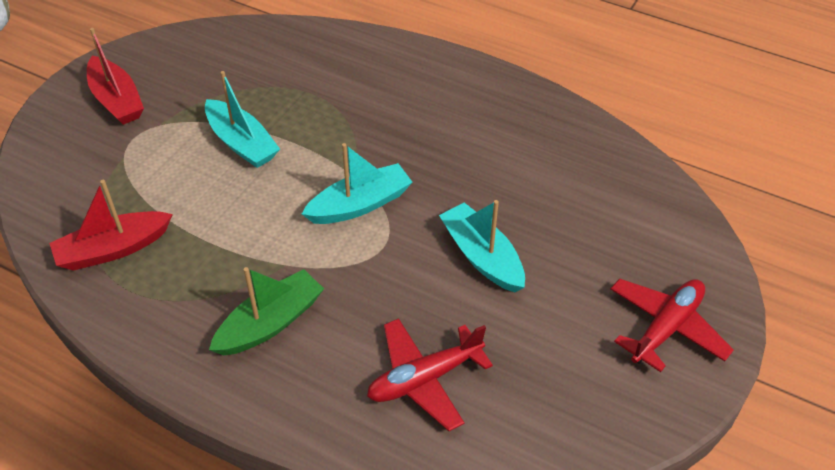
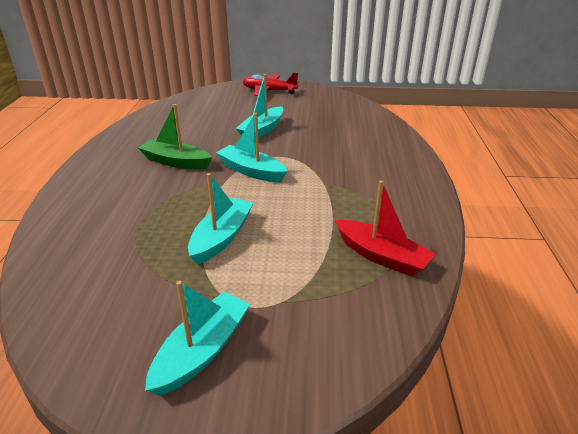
camera: 115 degrees left, 15 degrees down
(117, 100) = (202, 351): red boat -> turquoise boat
(270, 323) = (367, 173): green boat -> green boat (175, 162)
(424, 379) = (350, 128): red plane -> none

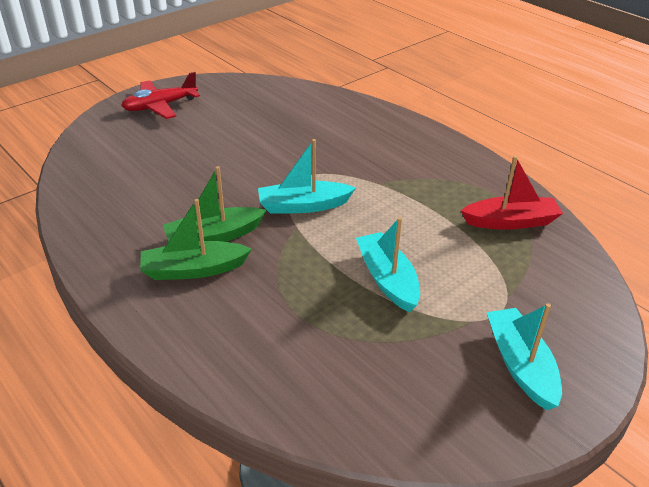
camera: 45 degrees left, 5 degrees up
(136, 172) = (193, 270): none -> green boat
(262, 130) = (237, 157): turquoise boat -> none

